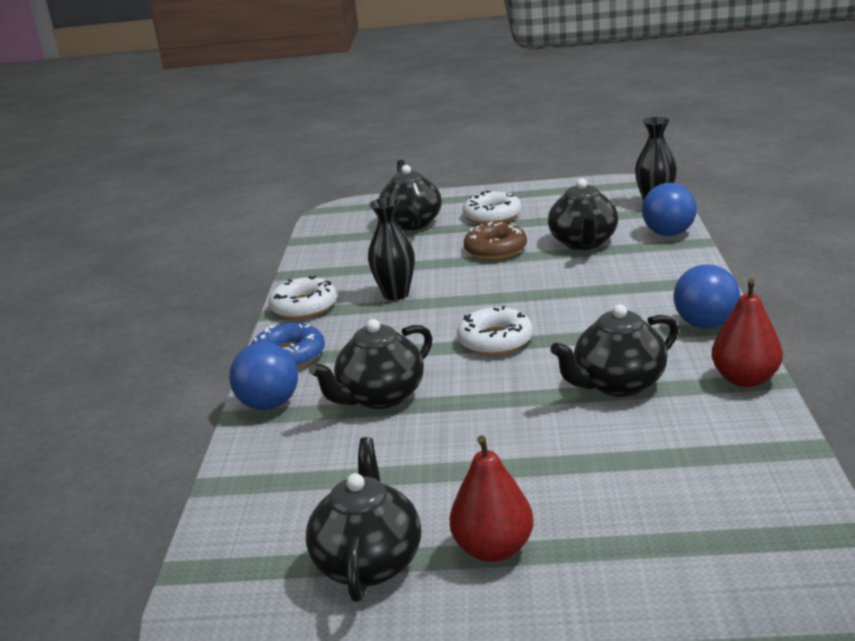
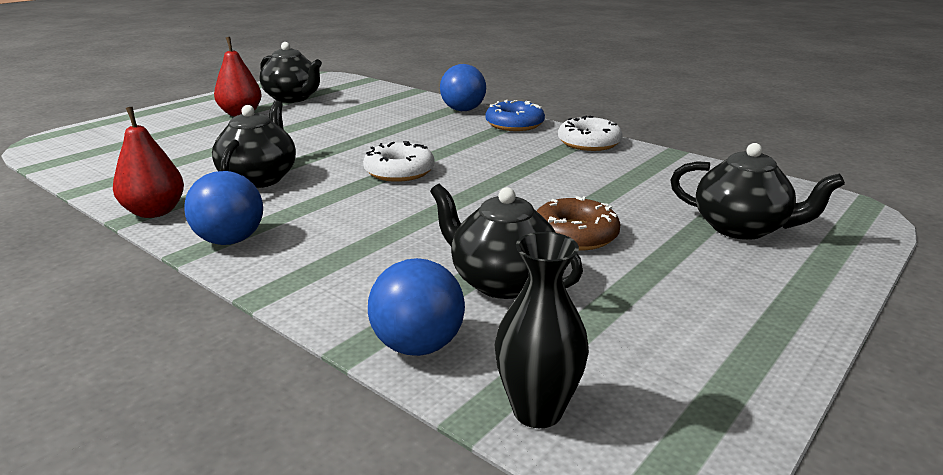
camera: 125 degrees right, 0 degrees up
(380, 397) = (409, 129): black teapot -> none
(396, 294) = (551, 170): black vase -> none
(492, 216) = (694, 274): white donut -> none

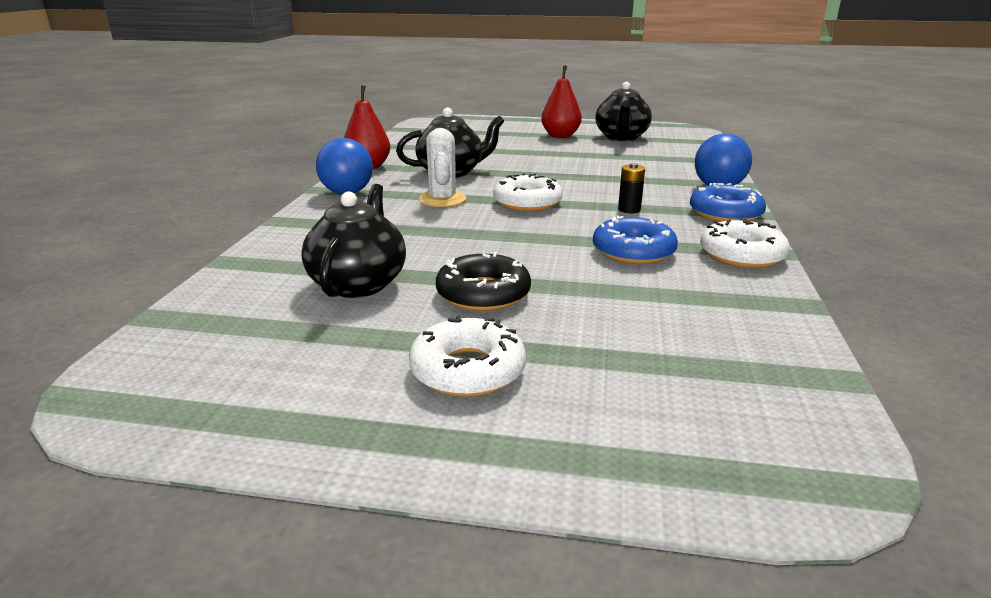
camera: 60 degrees right, 0 degrees up
(334, 200) = (442, 199): none -> white cactus
(418, 346) = (240, 278): blue ball -> none
(468, 145) = (629, 210): none -> black battery
(537, 411) = (169, 337): black vase -> none
(549, 167) = (633, 251): none -> blue donut
(575, 235) = (483, 294): brown donut -> black donut
(699, 270) = (468, 370): none -> white donut
(742, 228) = (616, 383): black teapot -> none

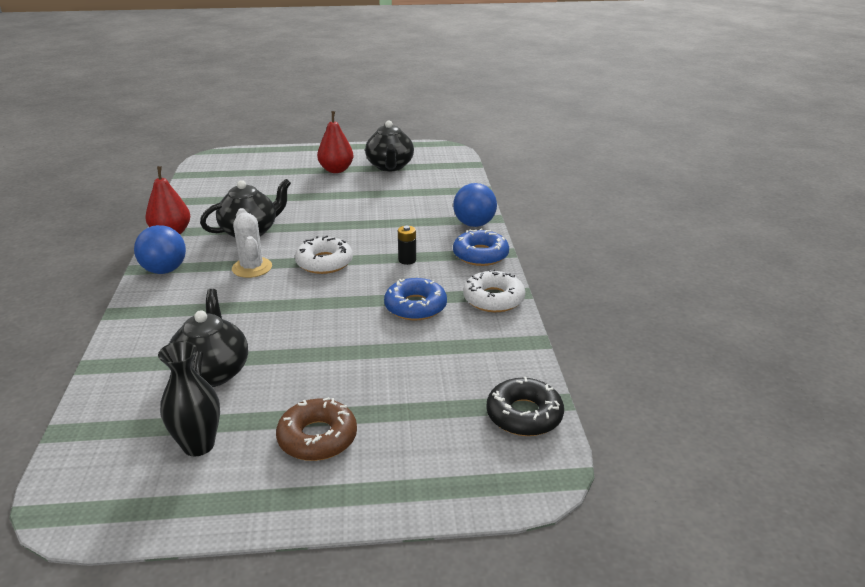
camera: 15 degrees left, 5 degrees up
(308, 354) = (198, 445): none -> black vase
(468, 370) = (317, 438): white donut -> brown donut
(483, 294) = (311, 367): black donut -> black donut (524, 415)

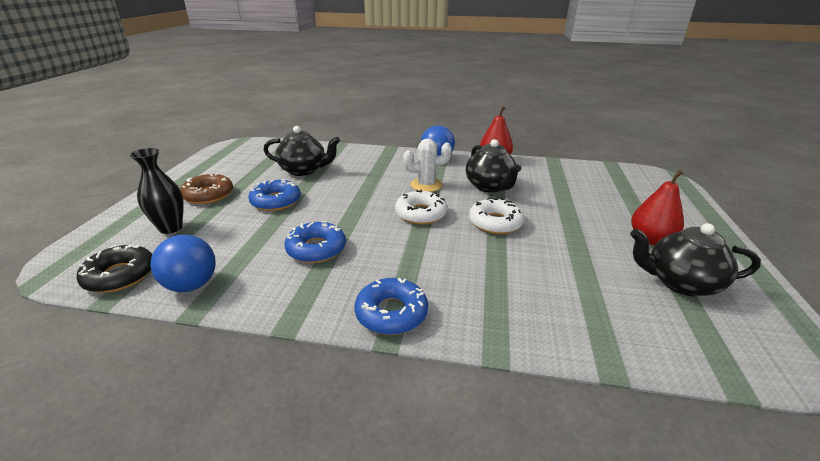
camera: 105 degrees right, 0 degrees up
(198, 445) = (244, 166): black vase -> black vase (171, 228)
(321, 365) = (276, 201): none -> blue donut
(407, 260) = (404, 257): black battery -> none
(474, 224) = (478, 327): blue ball -> blue ball (191, 285)
(493, 299) = (291, 300): white donut -> white donut (495, 223)

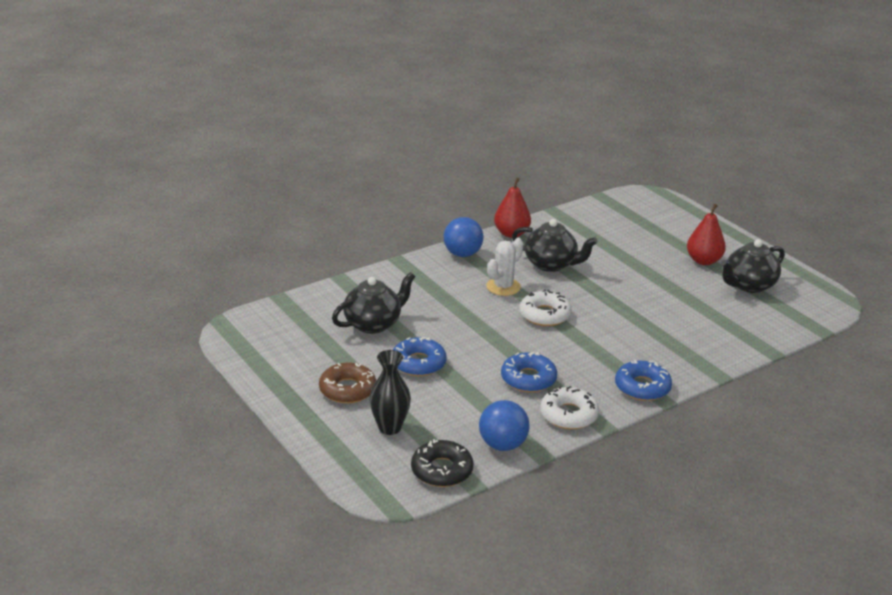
camera: 45 degrees left, 0 degrees up
(495, 223) = (603, 296): white donut -> white donut (569, 415)

